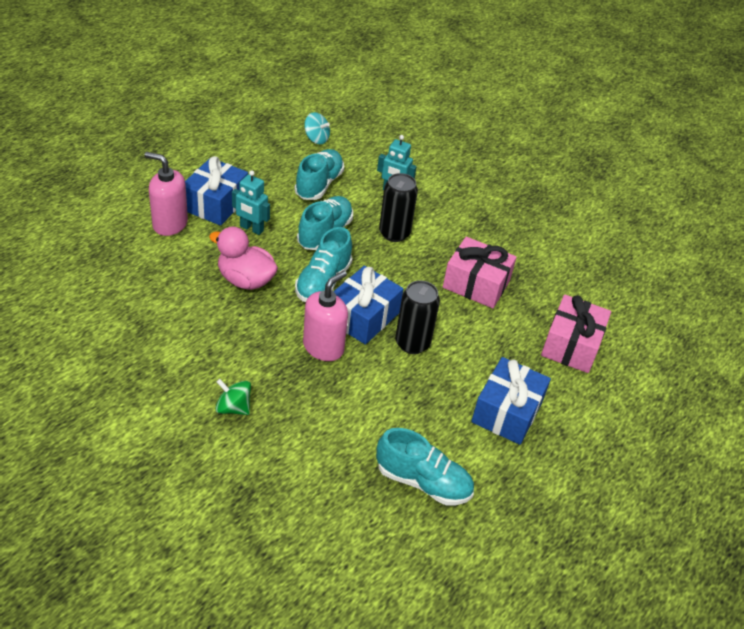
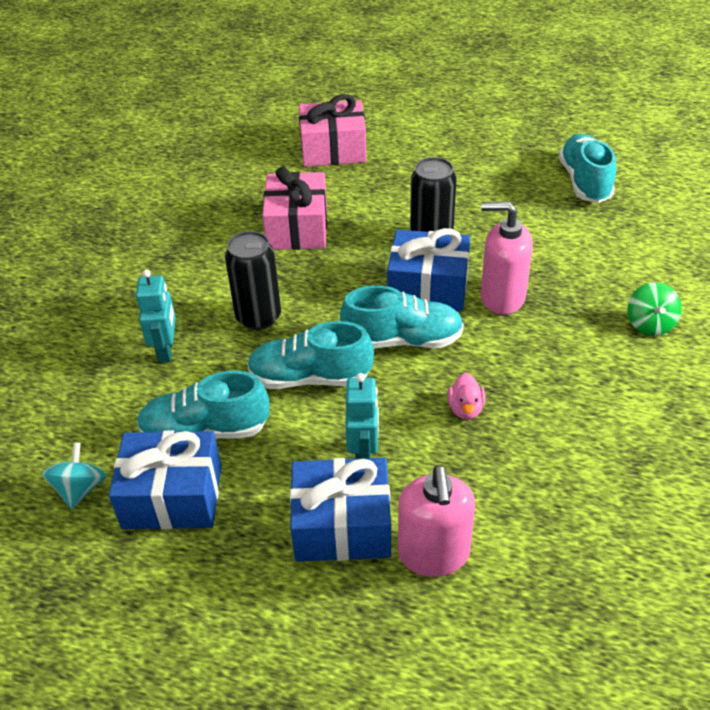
camera: 110 degrees left, 0 degrees up
(245, 280) = (465, 409): pink duck -> pink duck, size x0.51
(507, 412) = (457, 162): blue gift -> blue gift (172, 496)

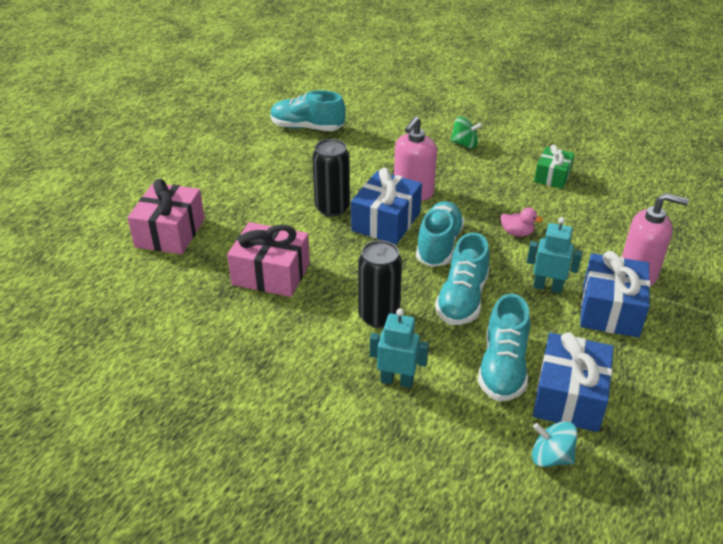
camera: 75 degrees left, 5 degrees down
(629, 430) = (552, 176): none -> green gift

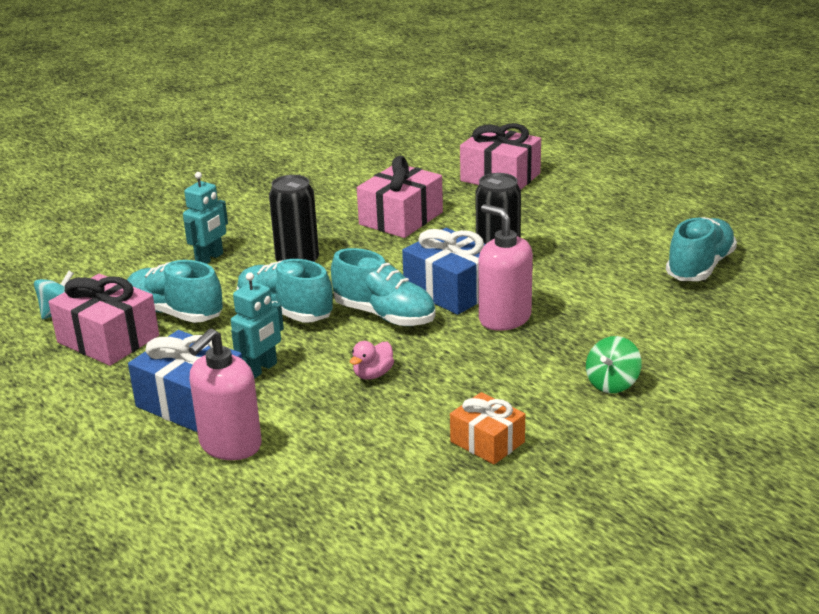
camera: 110 degrees right, 10 degrees down
(552, 176) = (487, 442): green gift -> orange gift
(569, 396) = (108, 339): blue gift -> pink gift

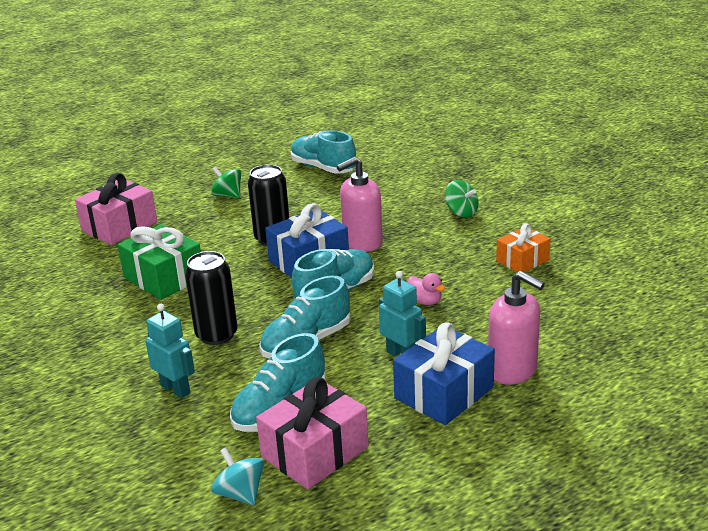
camera: 80 degrees left, 0 degrees up
(401, 218) = (164, 278): pink gift -> green gift
(594, 219) = (228, 195): none -> green spinning top

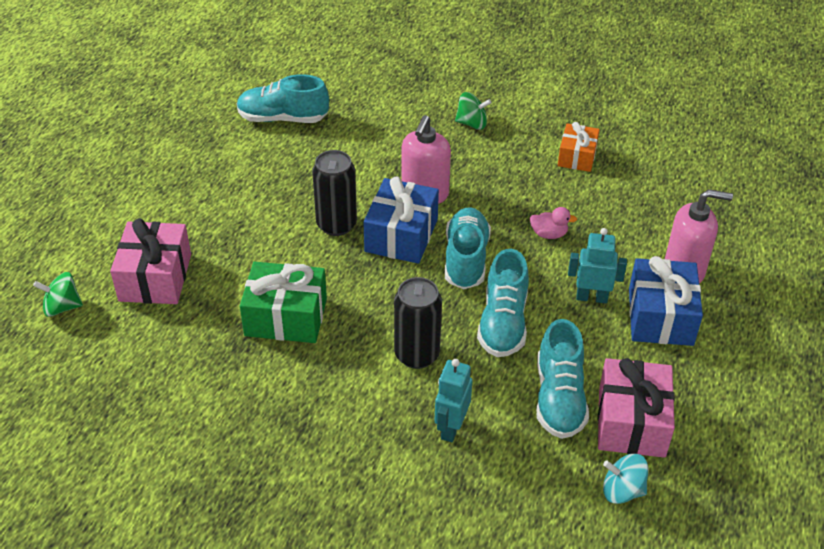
camera: 40 degrees left, 15 degrees up
(175, 389) = (451, 428): turquoise robot -> turquoise robot turned 75 degrees counterclockwise
(228, 195) = (225, 190): green spinning top -> green spinning top (62, 307)

